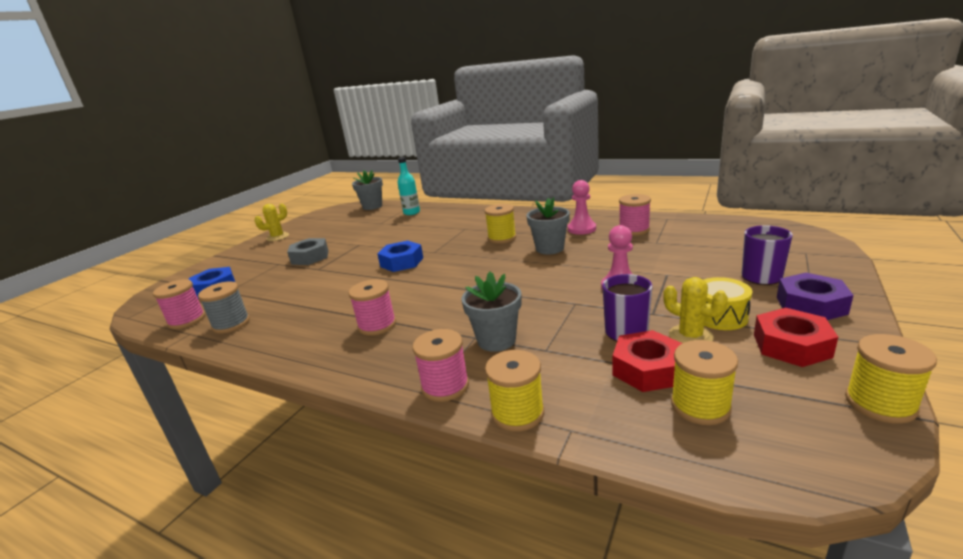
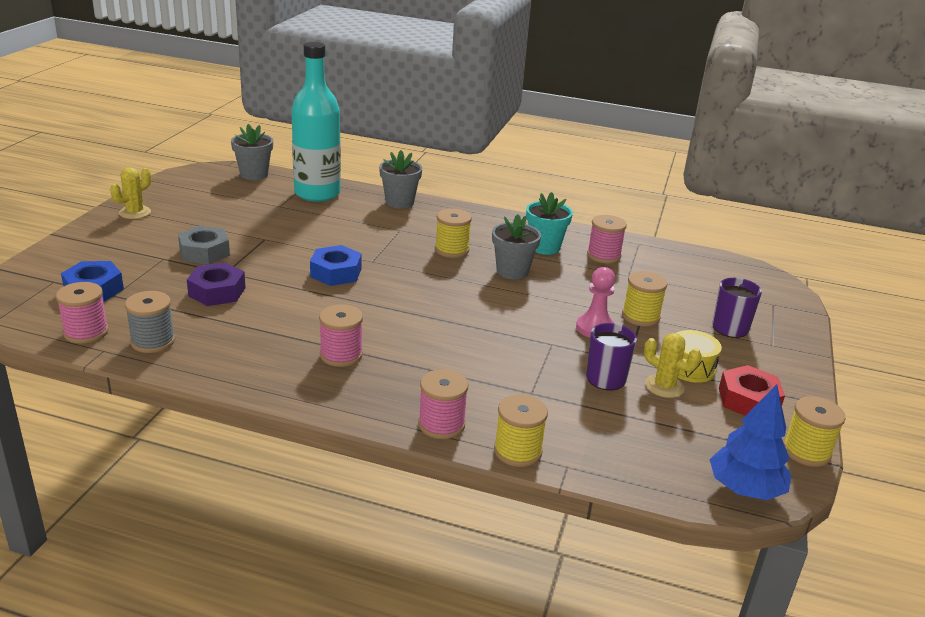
camera: 15 degrees left, 5 degrees up
(411, 212) = (317, 193): turquoise bottle -> turquoise bottle, size x2.02
(496, 340) = (479, 380): grey flower pot -> grey flower pot (399, 202)
(581, 229) = (544, 247): pink pawn -> turquoise flower pot
(647, 369) = (627, 416): red nut -> none
(700, 406) = (672, 450): yellow spool -> yellow spool (640, 316)
(801, 457) = (745, 489): none -> blue tree
(811, 305) = (769, 362): purple nut -> purple nut (217, 292)

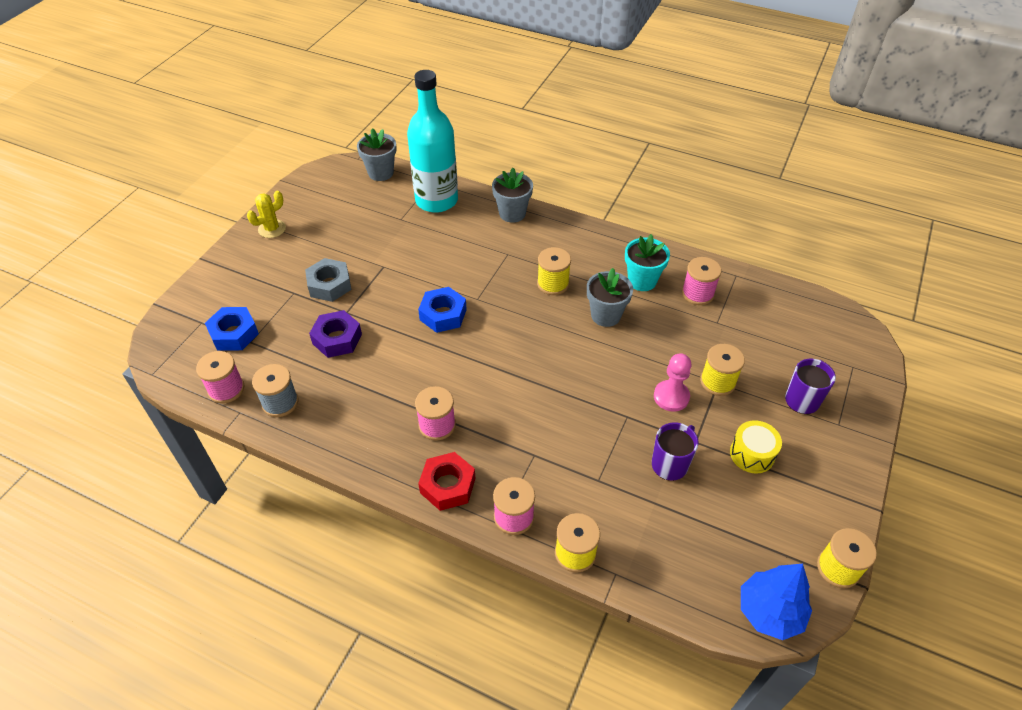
camera: 10 degrees right, 20 degrees up
(664, 386) = (722, 477): yellow cactus -> none
(748, 400) = (798, 499): red nut -> red nut (447, 485)

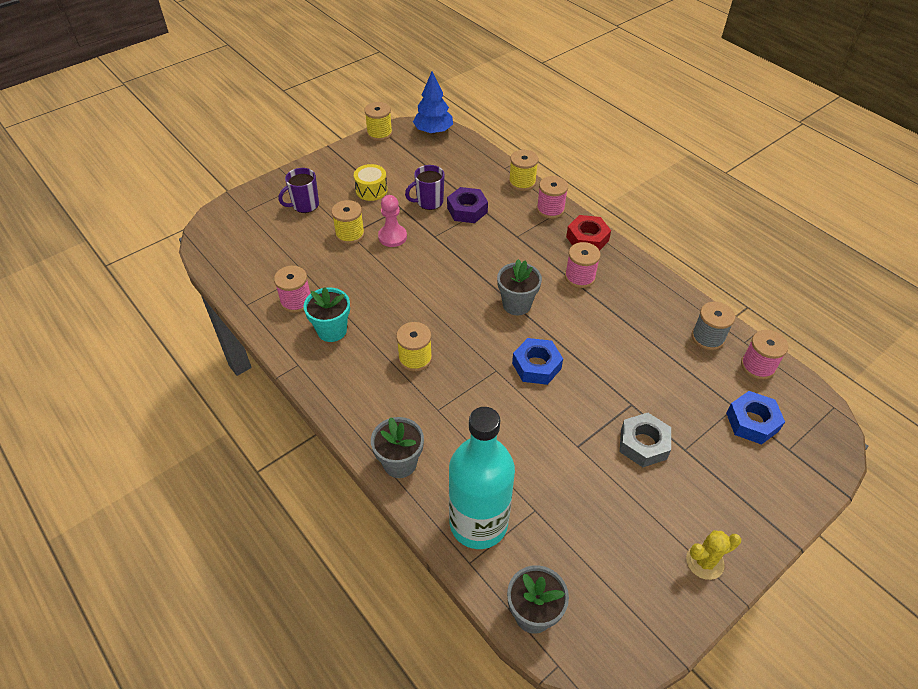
camera: 155 degrees left, 0 degrees up
(337, 339) = (646, 378): purple nut -> purple nut (467, 210)
(605, 315) = (390, 311): grey flower pot -> grey flower pot (516, 304)

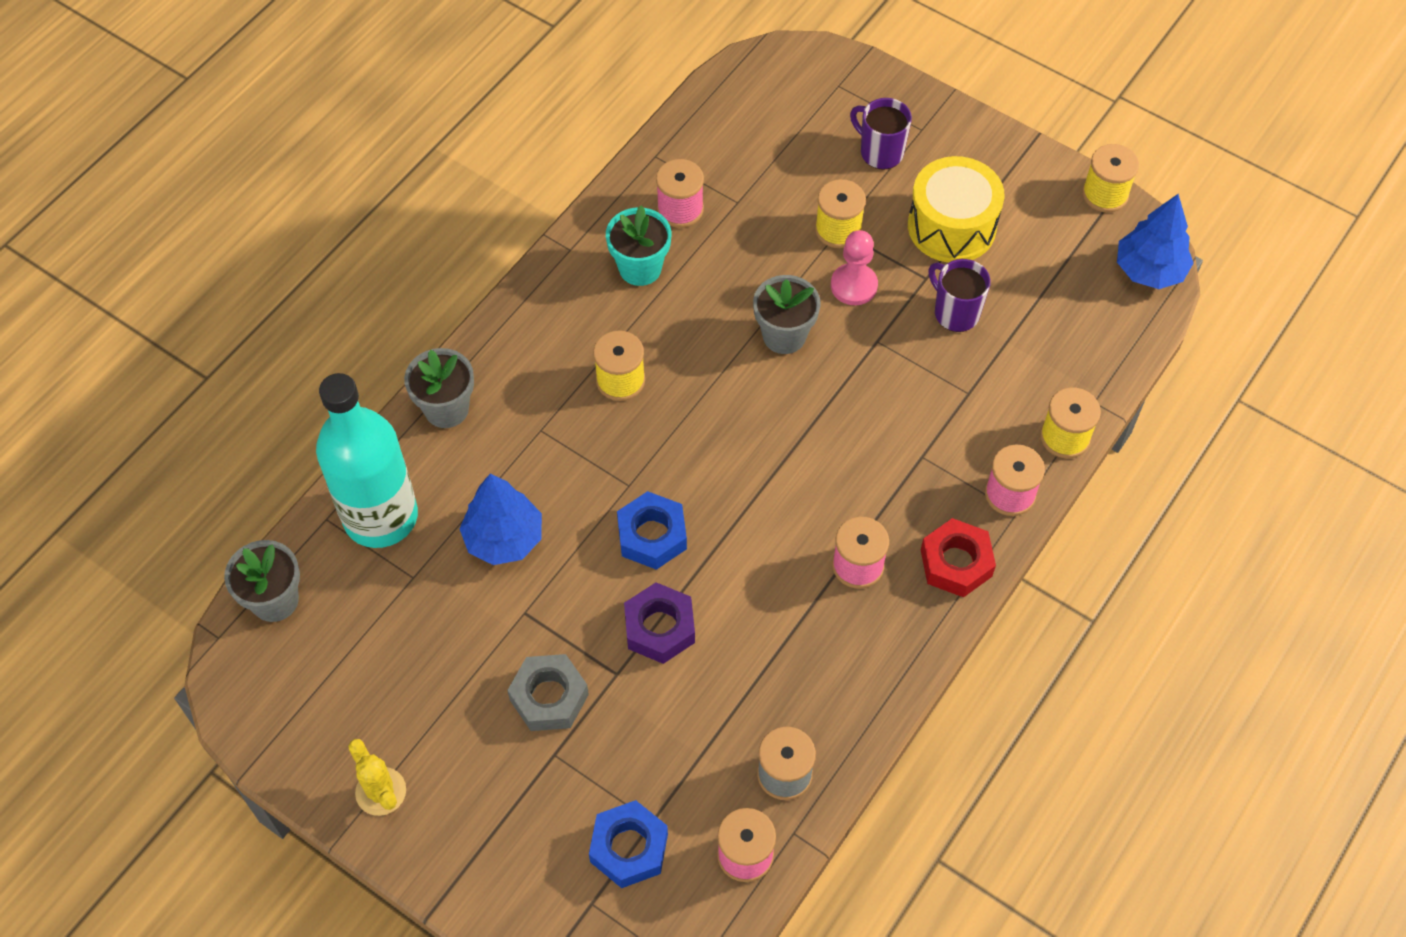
camera: 75 degrees right, 10 degrees up
(371, 190) = (952, 226): yellow drum -> yellow drum, size x1.64
(467, 210) = (957, 371): purple nut -> purple nut (659, 628)
(516, 304) = (766, 486): grey flower pot -> grey flower pot (784, 335)
(517, 447) = (504, 538): none -> blue tree

